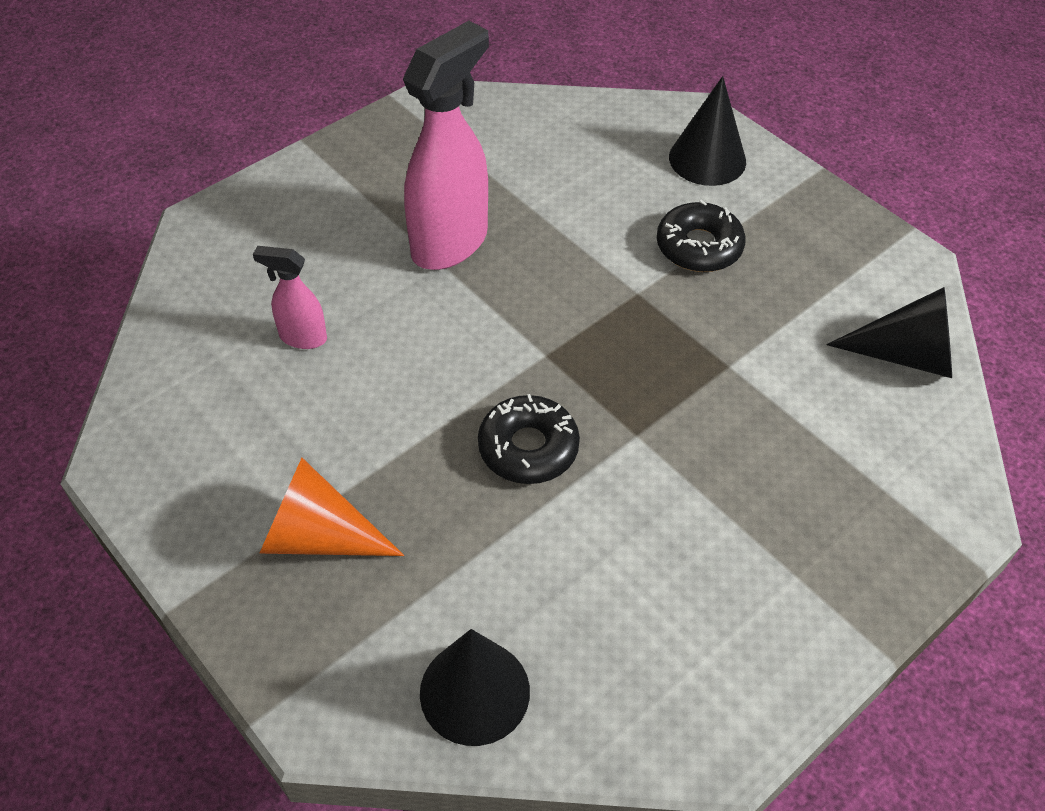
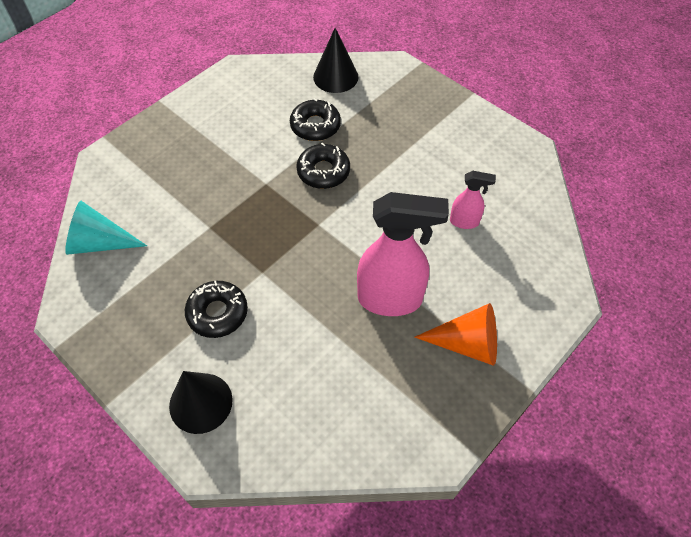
camera: 175 degrees right, 5 degrees up
(318, 536) = (418, 124): orange cone -> orange cone (467, 343)
(450, 243) = (391, 299): pink spray bottle -> pink spray bottle turned 120 degrees counterclockwise
(535, 553) = (315, 126): none -> black donut
(906, 355) = (100, 243): black cone -> turquoise cone

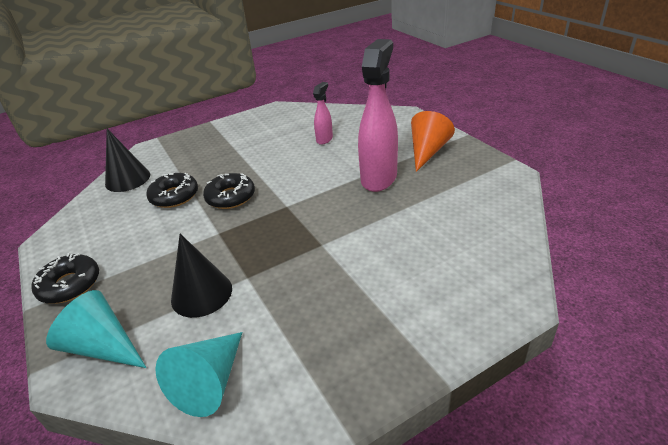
camera: 70 degrees left, 20 degrees down
(127, 165) = (103, 346): none -> turquoise cone
(200, 402) = (456, 299): black cone -> black cone (201, 294)
(217, 313) = (356, 278): black donut -> black donut (70, 285)

